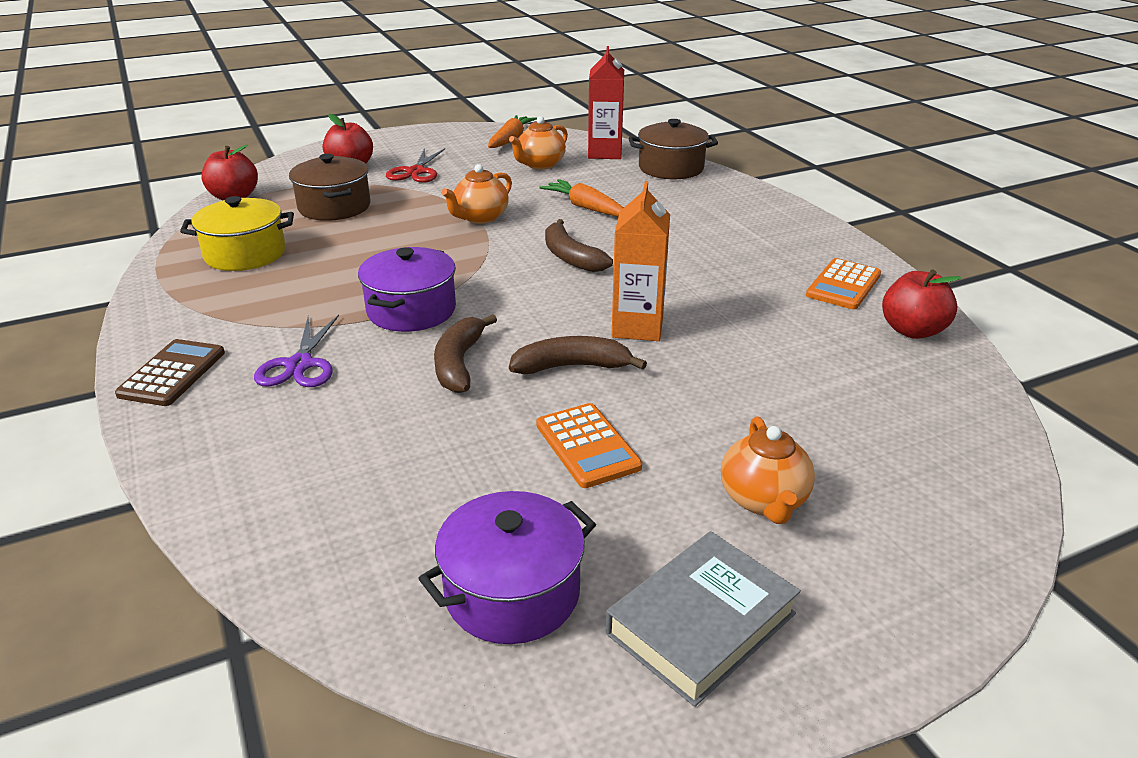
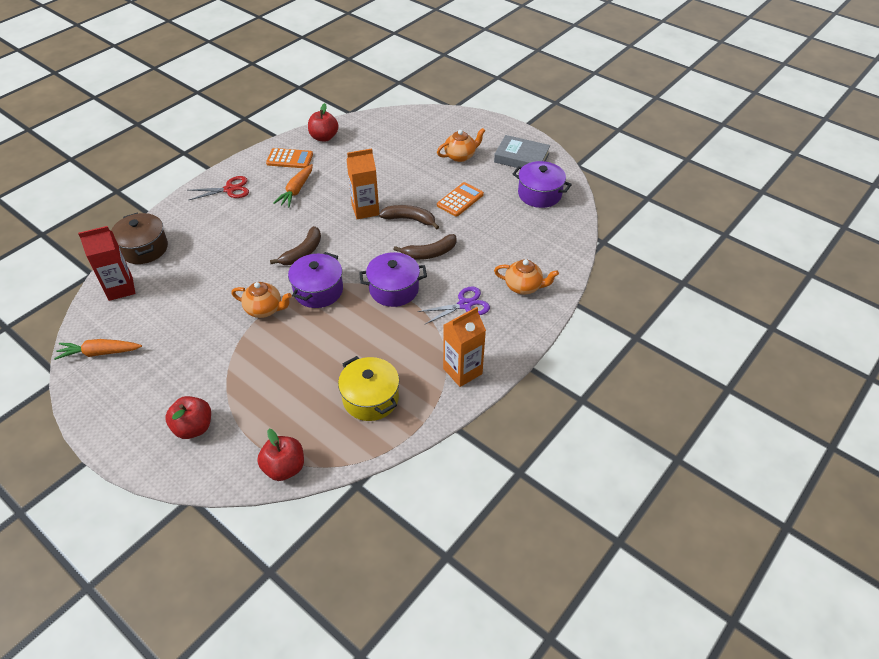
camera: 115 degrees left, 15 degrees up
(172, 373) = (502, 346): brown calculator -> none
(184, 326) = (462, 371): none -> orange carton
(334, 207) = (278, 393): brown pot -> none
(416, 172) = (192, 380): red scissors -> red scissors (229, 189)
(476, 255) = (318, 290): none -> purple pot
(540, 164) = (156, 315): orange teapot -> orange teapot (524, 287)
(572, 366) = (410, 219): brown banana -> brown banana turned 135 degrees clockwise
(586, 208) = (229, 267): orange carrot -> orange carrot (296, 190)

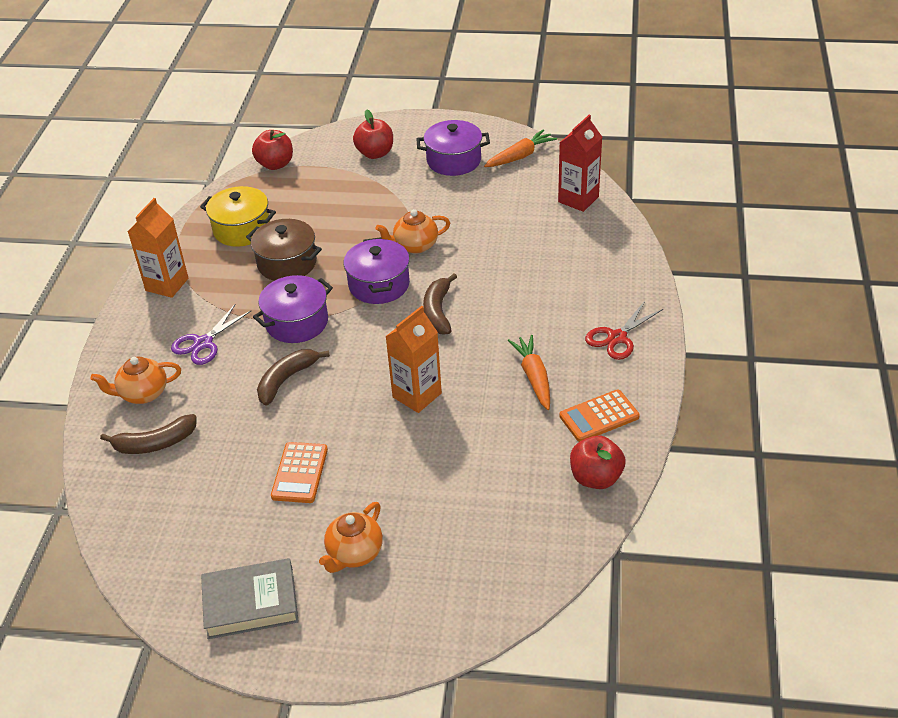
camera: 150 degrees right, 5 degrees down
(144, 248) = (612, 237): brown pot -> brown pot (287, 263)
(410, 219) = (347, 410): brown banana -> brown banana (155, 443)
(539, 194) = (185, 542): purple pot -> purple pot (454, 160)

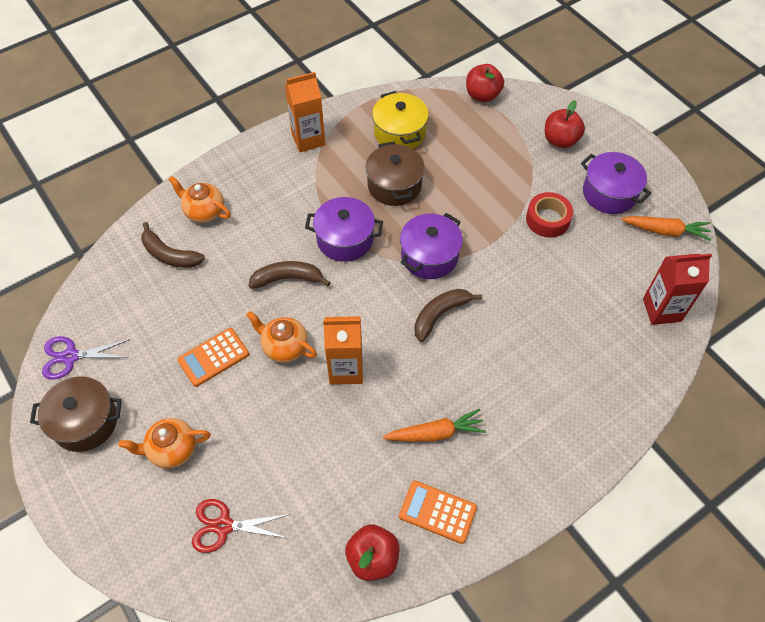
camera: 45 degrees right, 15 degrees up
(203, 343) = (276, 204): purple scissors -> purple scissors (70, 356)
(251, 603) = (85, 422): grey book -> brown pot
(415, 246) = (491, 245): orange teapot -> orange teapot (284, 347)
(433, 204) = (547, 219): none -> red tape
(534, 377) = (435, 433): orange carrot -> orange carrot turned 45 degrees clockwise
(617, 337) = (534, 460): red scissors -> red scissors (223, 526)

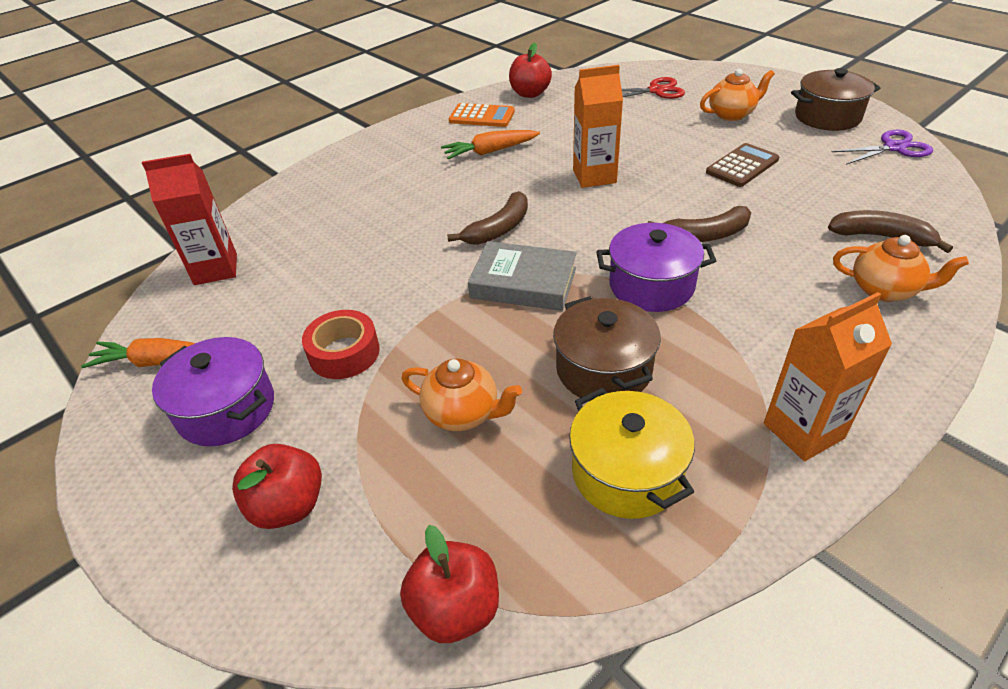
camera: 175 degrees right, 15 degrees down
(213, 357) = (742, 166): orange calculator -> brown calculator
(284, 347) = (670, 182): orange teapot -> orange teapot (463, 413)
(429, 256) = (523, 283): purple pot -> grey book

